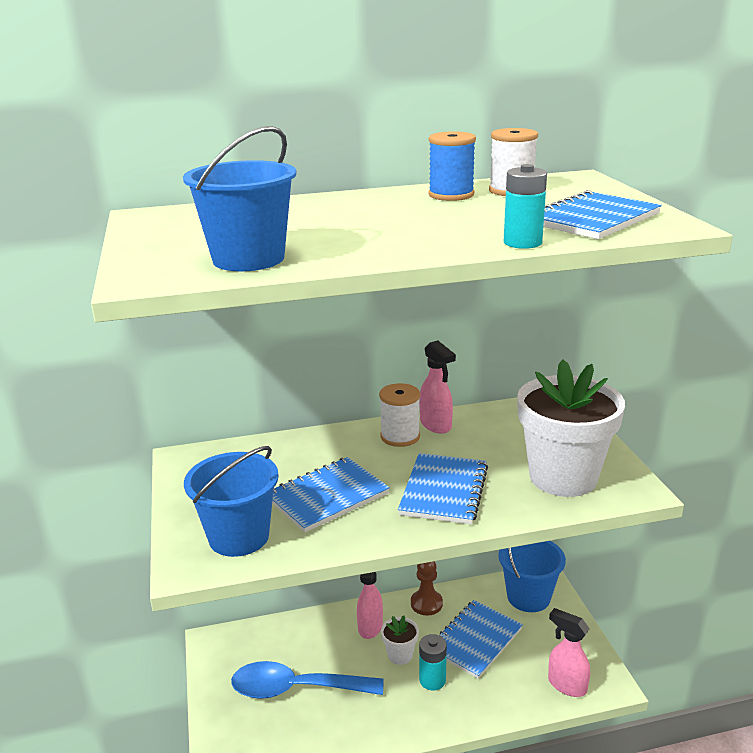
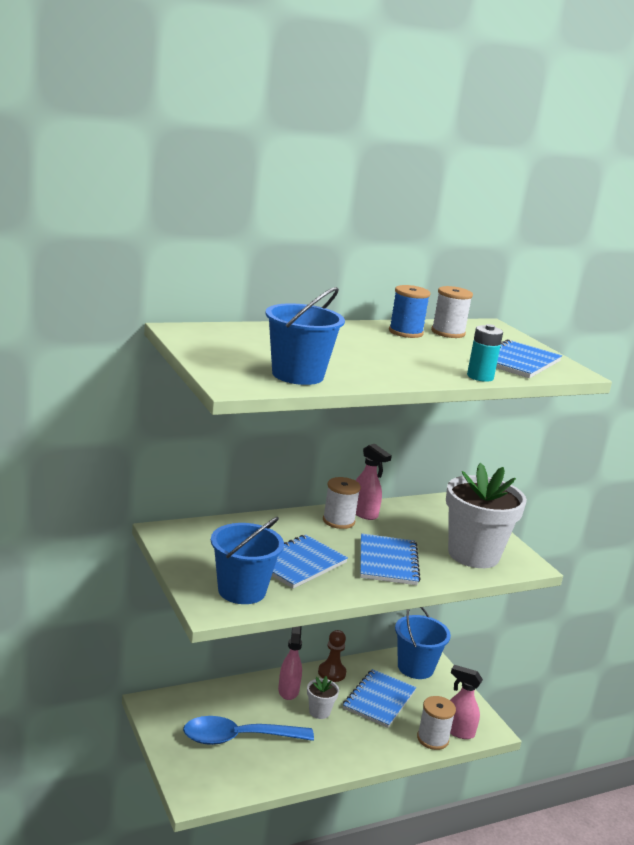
camera: 15 degrees left, 5 degrees down
(432, 680) = (351, 729): turquoise battery -> none
(532, 695) = (432, 739): none -> white spool

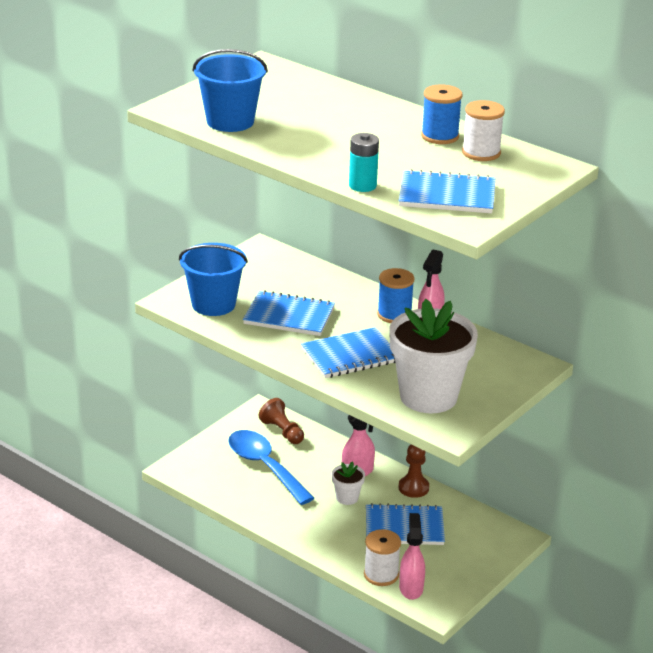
camera: 65 degrees right, 10 degrees up
(195, 705) = (282, 431): none -> brown pawn
(338, 521) = (394, 314): white spool -> blue spool
(415, 667) = (485, 536): blue bucket -> none

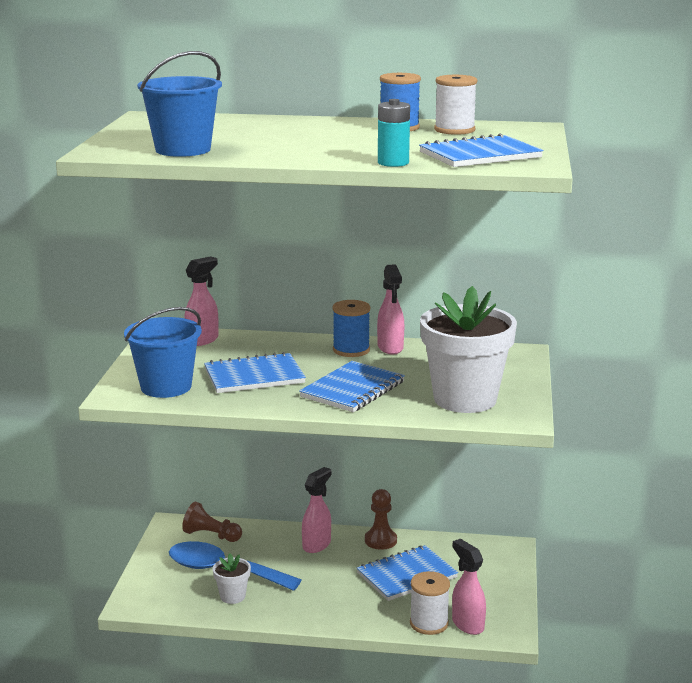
camera: 30 degrees left, 10 degrees down
(288, 265) = (202, 340): none -> pink spray bottle
(347, 498) = (329, 570): white flower pot -> white flower pot (232, 596)

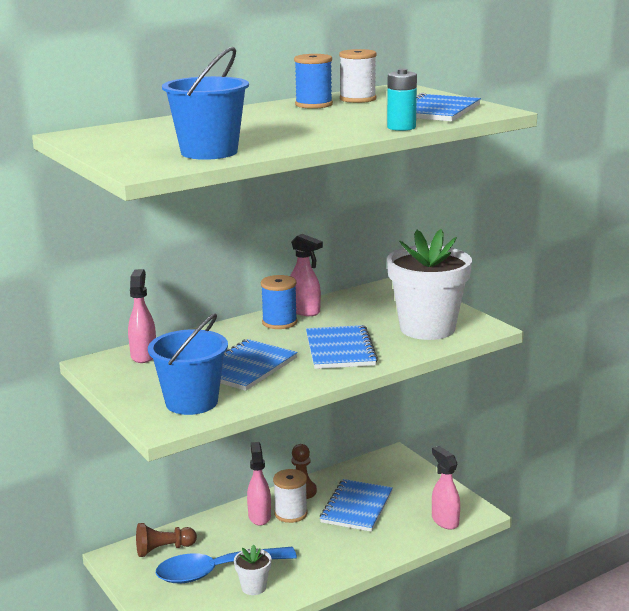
camera: 40 degrees left, 0 degrees up
(429, 623) = (420, 533): white spool -> white spool (291, 513)
(467, 624) = (444, 521): pink spray bottle -> pink spray bottle turned 45 degrees clockwise

